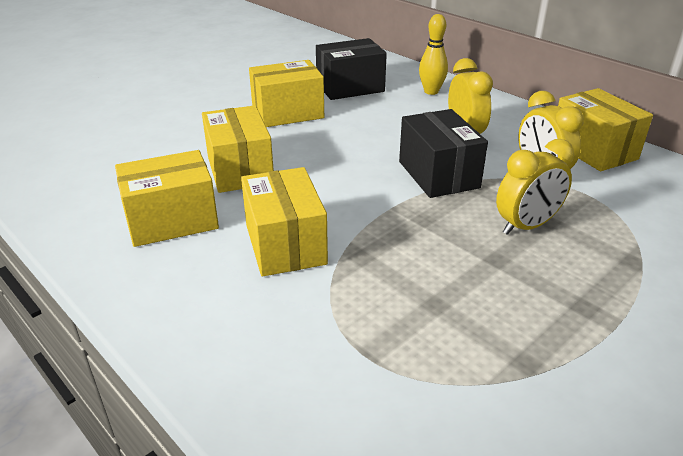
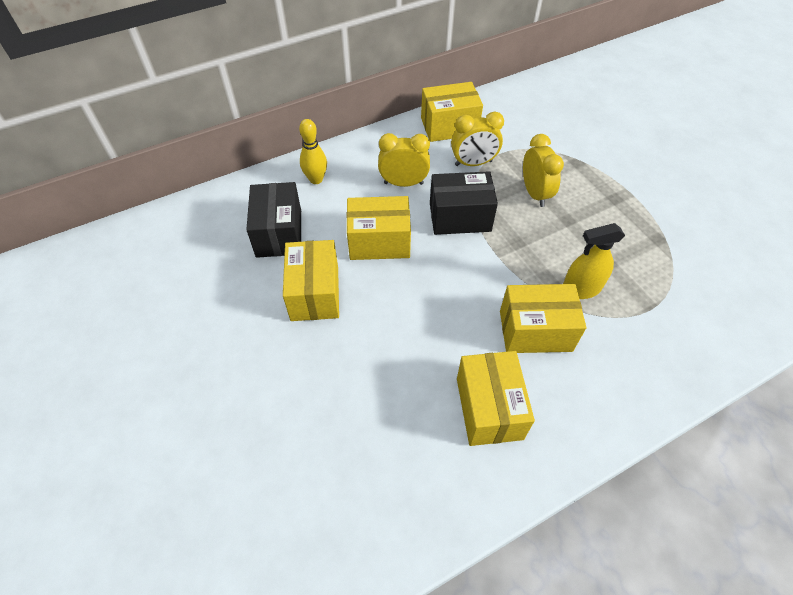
camera: 75 degrees left, 20 degrees up
(240, 170) = (416, 347): yellow box -> yellow box (379, 242)
(370, 278) = (581, 289): none -> yellow spray bottle

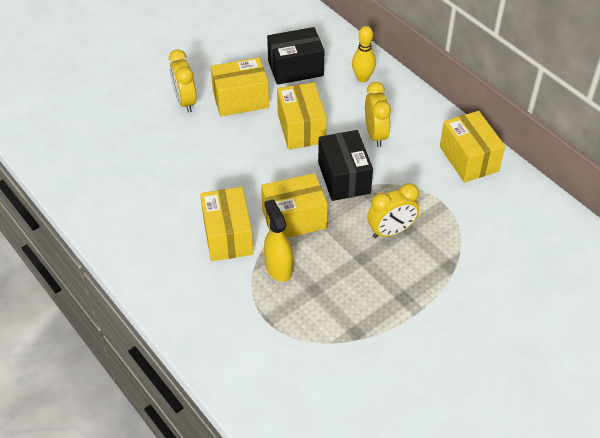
camera: 80 degrees right, 5 degrees down
(473, 163) = (419, 182): yellow clock -> yellow clock (185, 101)
(489, 408) = (154, 210): yellow box -> yellow box (294, 219)

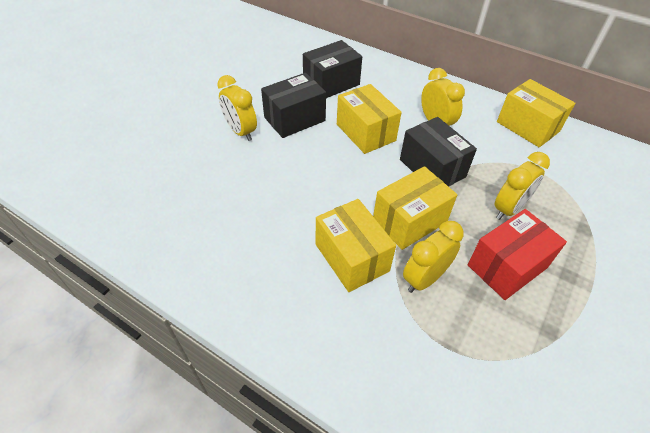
camera: 20 degrees left, 0 degrees up
(240, 99) = (294, 119): yellow box -> black box
(278, 267) = (424, 278): yellow spray bottle -> yellow clock
(355, 277) = (507, 266): none -> red box
(362, 78) = (394, 80): yellow bowling pin -> none

